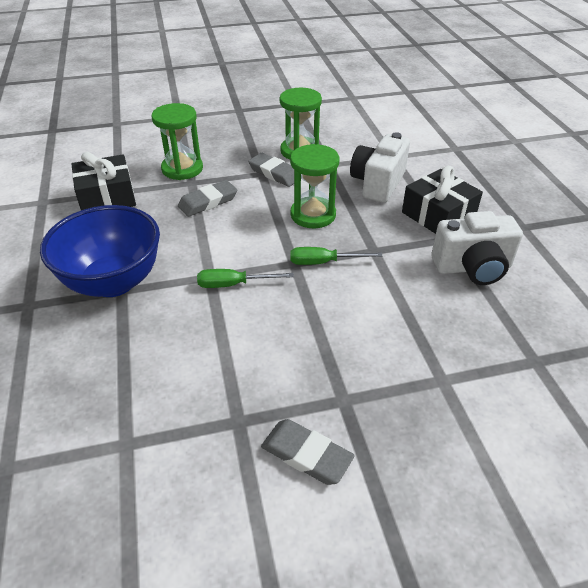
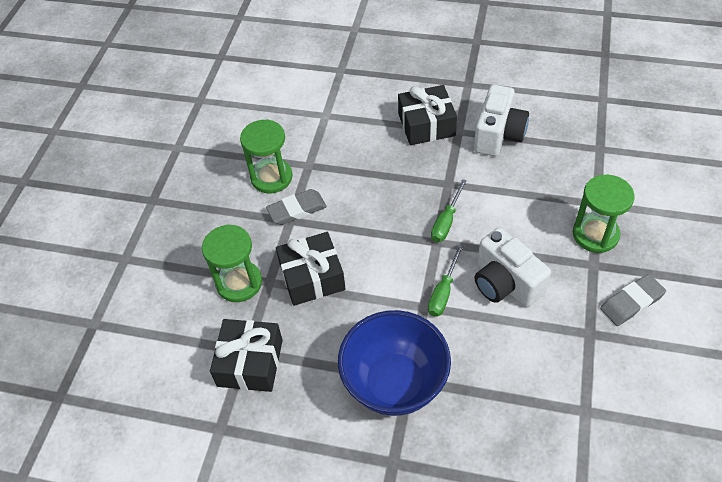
camera: 60 degrees left, 10 degrees up
(208, 202) = (312, 277): grey eraser -> black gift
(313, 215) = (379, 205): green hourglass -> green hourglass (595, 234)
(378, 183) = (360, 143): white camera -> white camera (505, 283)

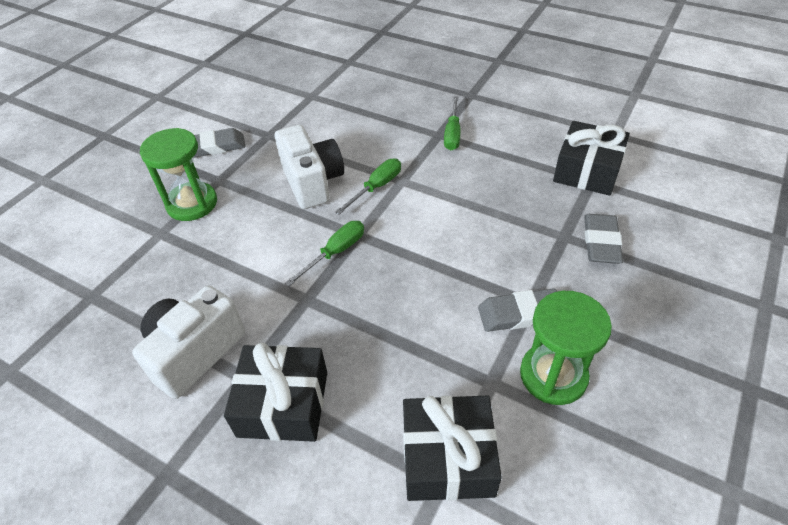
camera: 165 degrees left, 5 degrees down
(239, 283) = (601, 242): green hourglass -> grey eraser
(312, 277) = (512, 229): black gift -> black gift (448, 458)
(394, 383) = (452, 134): blue bowl -> green screwdriver

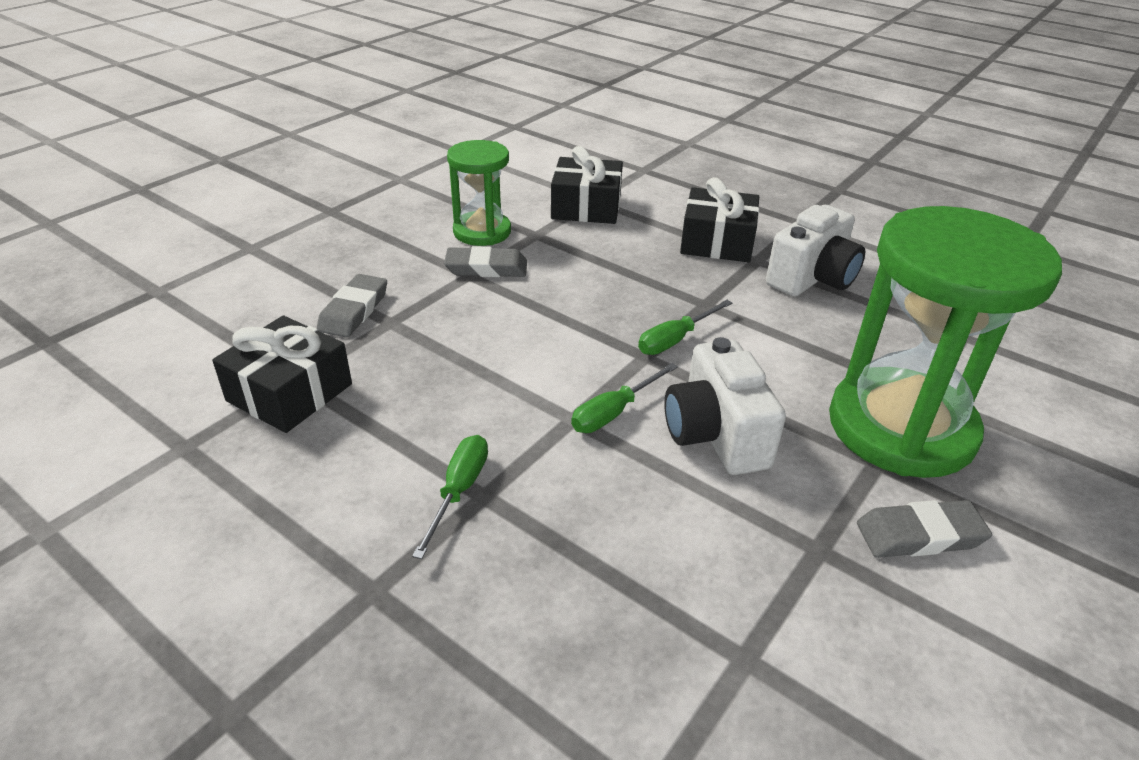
camera: 175 degrees left, 10 degrees down
(192, 203) = (901, 427): green hourglass -> green hourglass, size x1.83

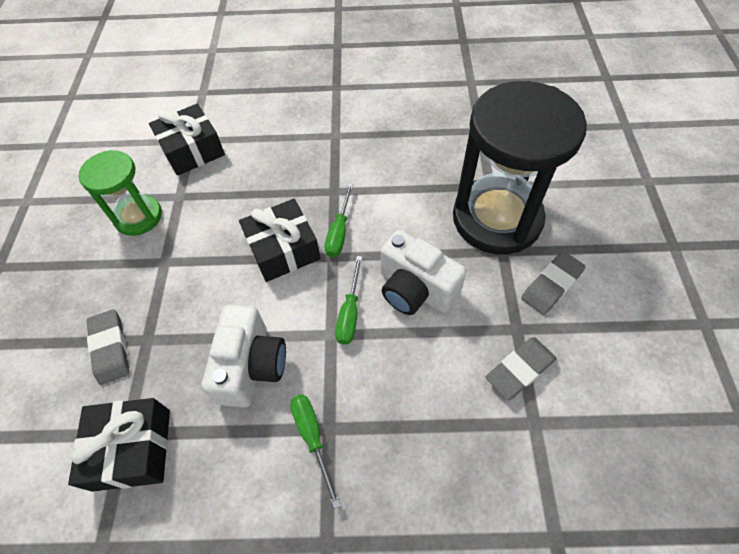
camera: 35 degrees left, 20 degrees up
(486, 268) = (171, 248): grey eraser -> grey eraser (520, 369)
(717, 242) = (301, 133): black gift -> black gift (283, 249)
(812, 278) = (376, 132): white camera -> white camera (251, 366)
(901, 427) = (497, 218): green hourglass -> black hourglass

